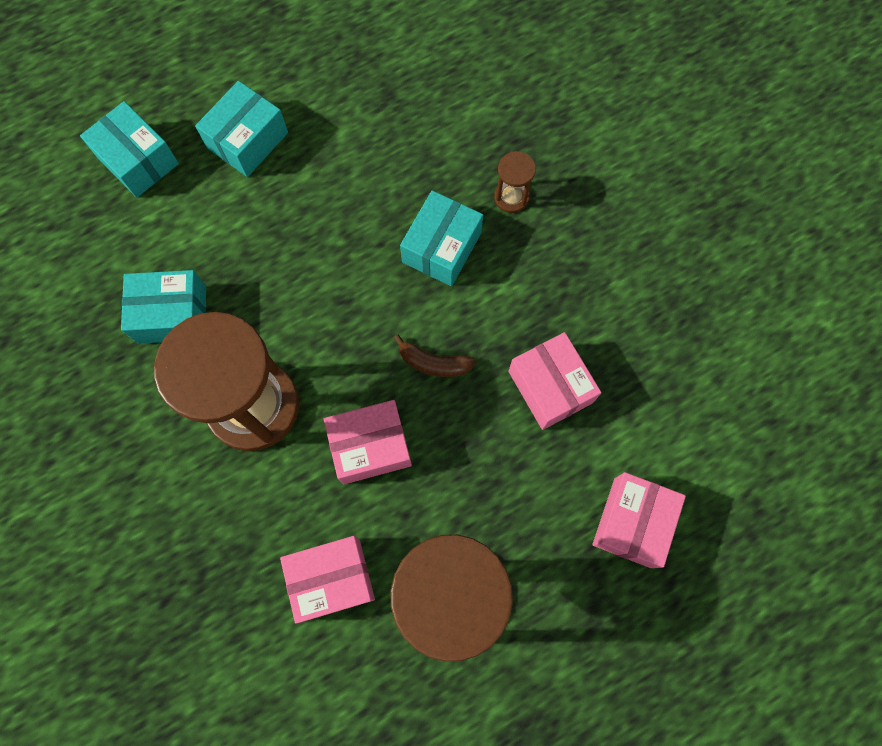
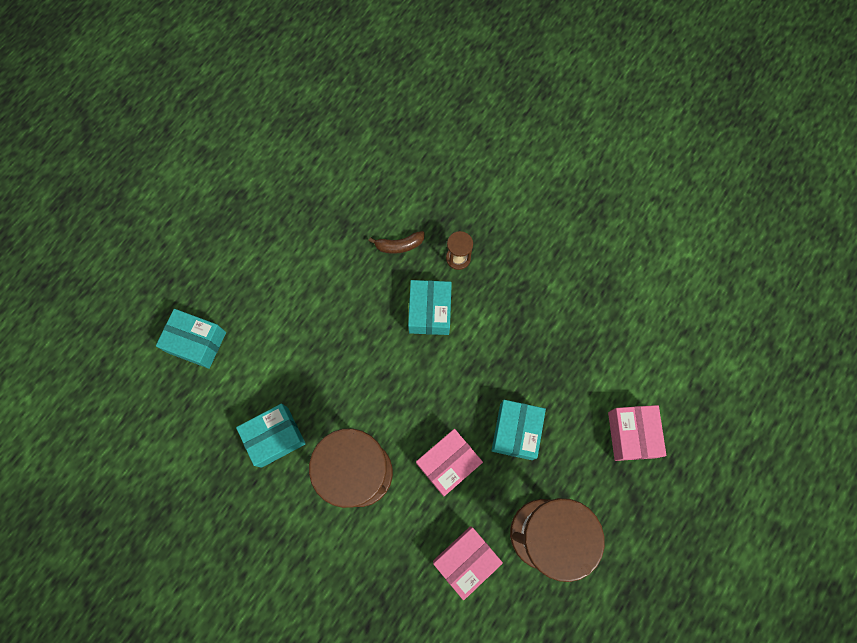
camera: 25 degrees left, 0 degrees up
(247, 140) = (265, 295): turquoise box -> turquoise box (516, 431)
(433, 363) = (461, 390): brown banana -> brown banana (399, 245)
(550, 387) = (542, 372): pink box -> none

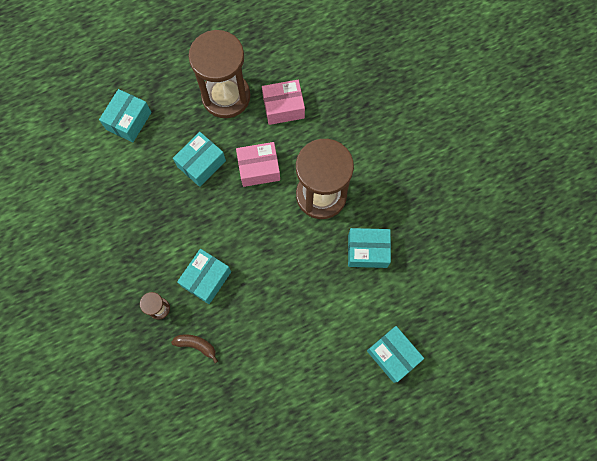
camera: 150 degrees left, 0 degrees up
(631, 434) = (128, 121): pink box -> turquoise box

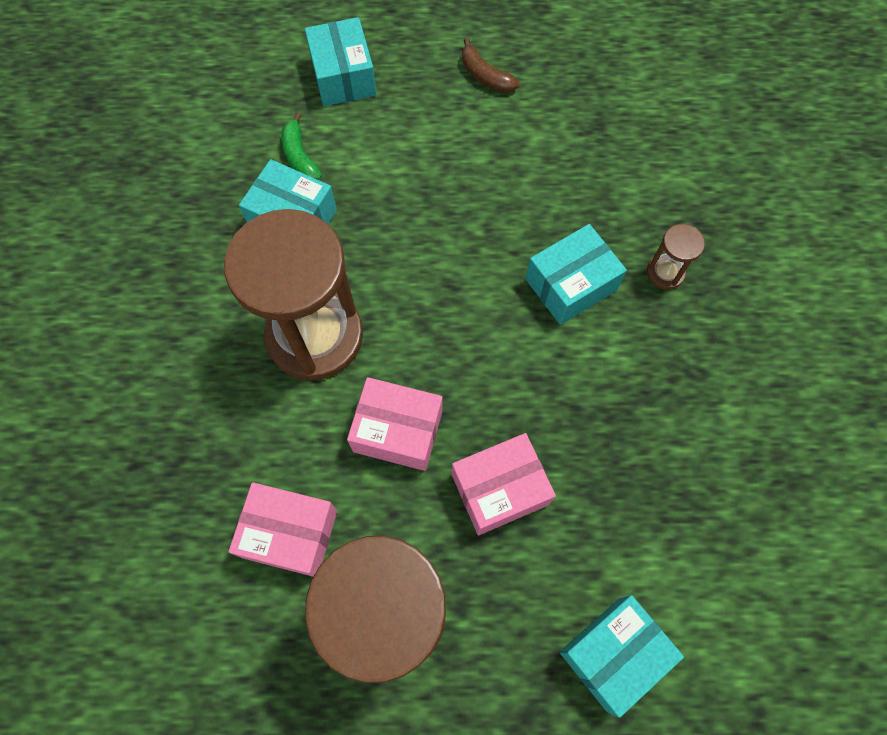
camera: 155 degrees left, 5 degrees down
(196, 345) = (623, 198): brown banana -> brown banana (485, 76)
(201, 163) = (500, 489): turquoise box -> pink box
(386, 290) = (300, 156): none -> green banana

